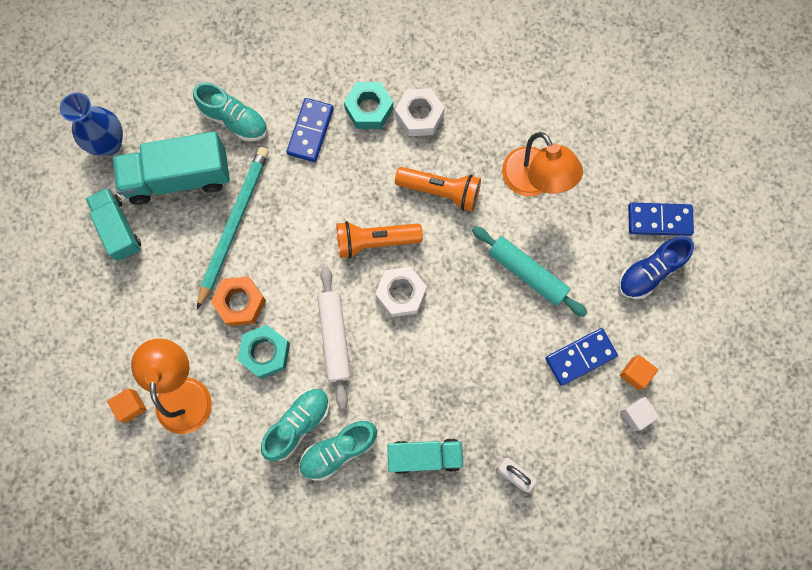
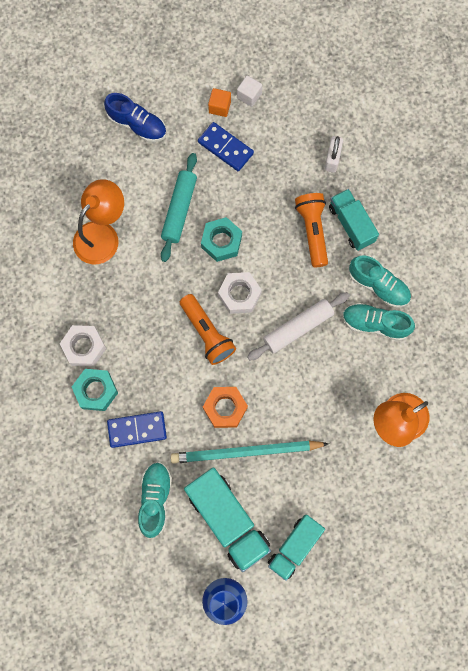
camera: 115 degrees left, 0 degrees up
(131, 406) = (426, 457): orange cube -> none
(240, 303) = (306, 414): orange nut -> orange nut (225, 408)
(265, 353) = (335, 374): turquoise nut -> turquoise nut (221, 242)
(440, 191) = (142, 302): orange flashlight -> orange flashlight (312, 231)
(659, 220) = (92, 133): blue domino -> none

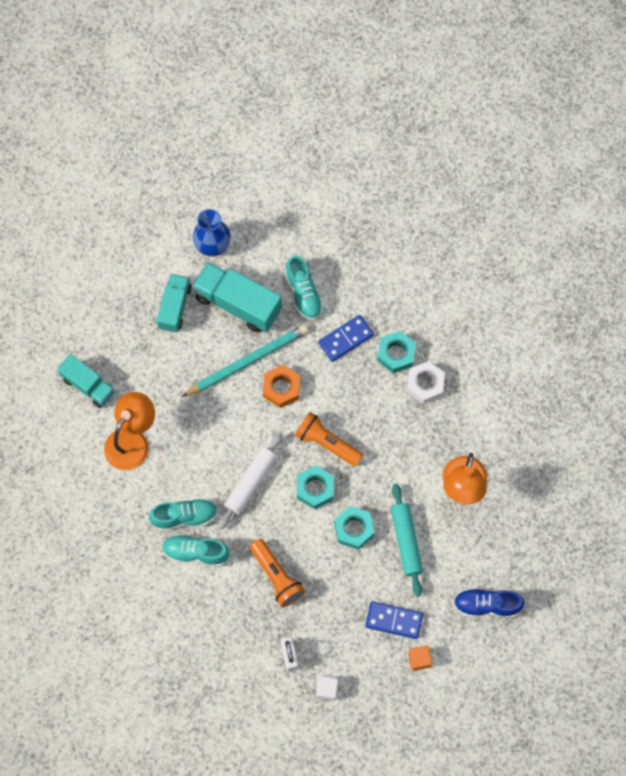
camera: 155 degrees right, 5 degrees down
(239, 295) = (315, 489): white nut -> turquoise nut
(249, 95) = (397, 684): white cube -> white cube (327, 689)
(351, 224) = (244, 599): turquoise truck -> turquoise truck (88, 385)

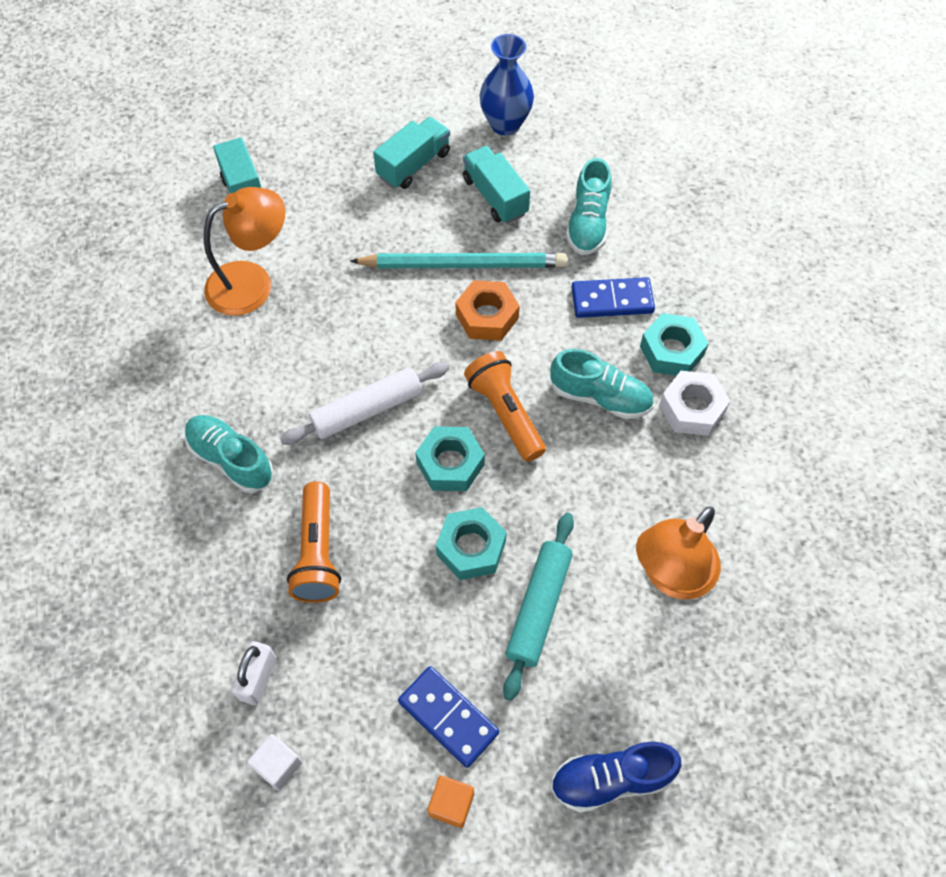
camera: 30 degrees right, 10 degrees down
(184, 516) = (250, 406): turquoise shoe -> turquoise shoe (600, 397)
(238, 304) = (495, 196): turquoise truck -> turquoise truck, size x0.64
(486, 605) = (611, 779): blue shoe -> blue shoe turned 45 degrees counterclockwise

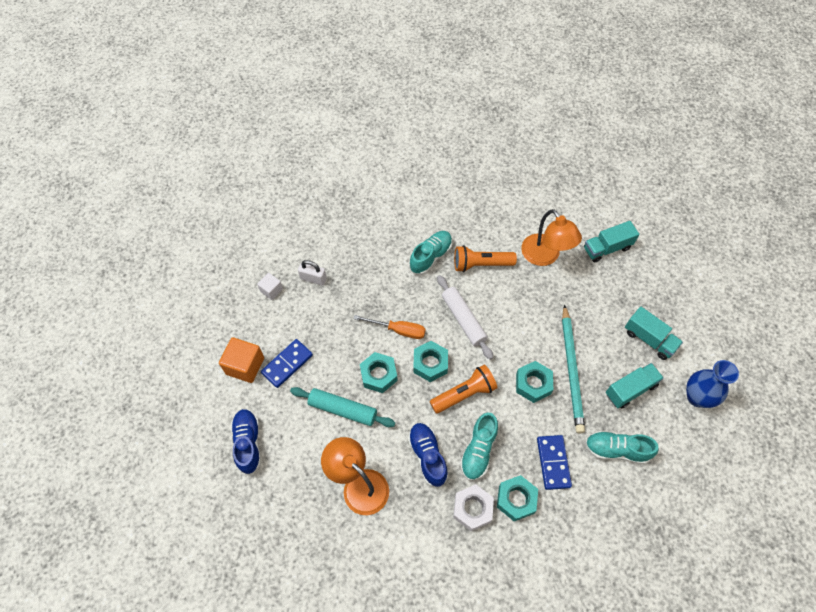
camera: 90 degrees right, 0 degrees up
(318, 552) = (377, 300): orange flashlight -> orange flashlight (481, 264)
(383, 515) = (398, 330): none -> orange screwdriver
(451, 804) = (245, 366): orange cube -> orange cube, size x1.69
(487, 316) = (533, 384): orange nut -> turquoise nut
(614, 470) = (427, 456): none -> blue shoe

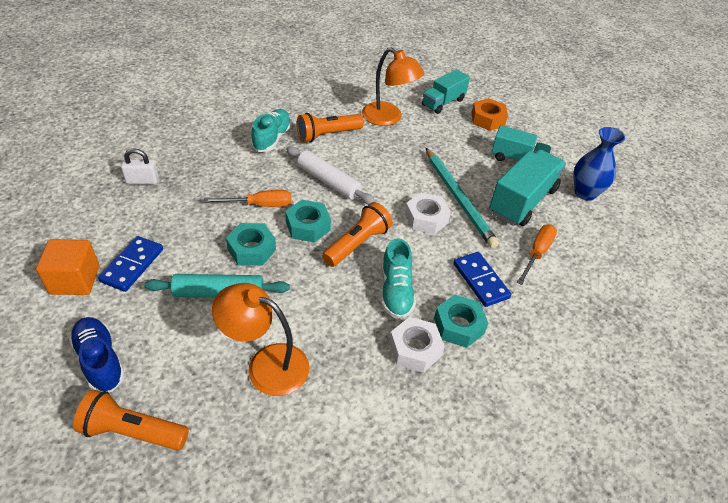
camera: 25 degrees left, 15 degrees down
(257, 507) = (132, 432): none -> orange flashlight
(271, 290) = (92, 201): white cube -> none
(427, 456) = (340, 312): blue shoe -> none
(533, 384) = (426, 218): turquoise nut -> white nut
(616, 450) = (537, 253): turquoise shoe -> orange screwdriver
(630, 390) = (522, 201): turquoise truck -> turquoise truck, size x1.55
(642, 281) = (487, 119): none -> orange nut

